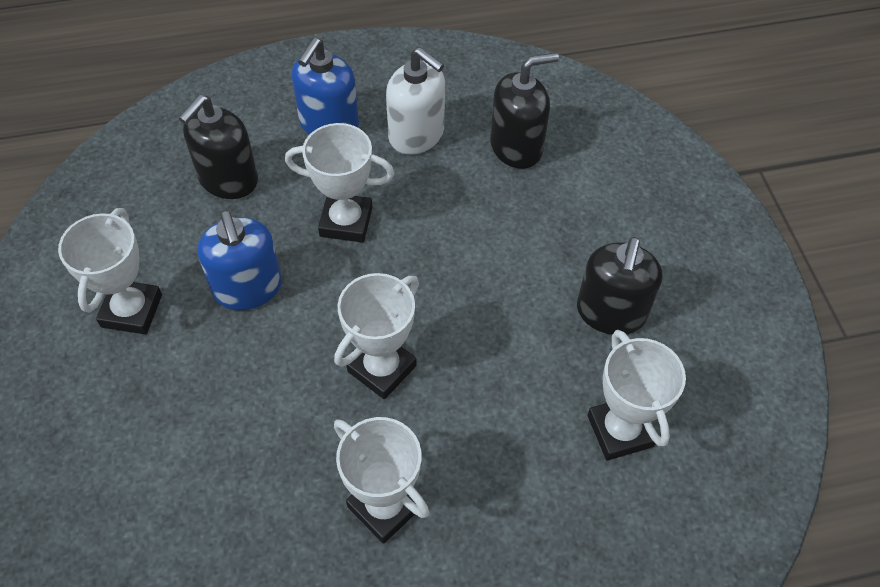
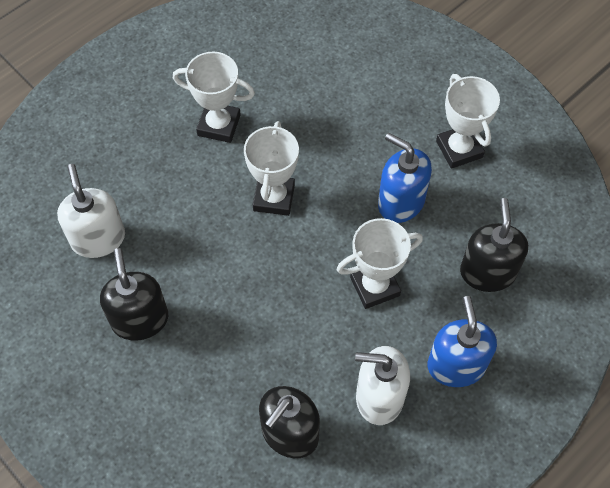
camera: 150 degrees right, 5 degrees up
(620, 431) = (98, 238): white trophy -> white soap dispenser

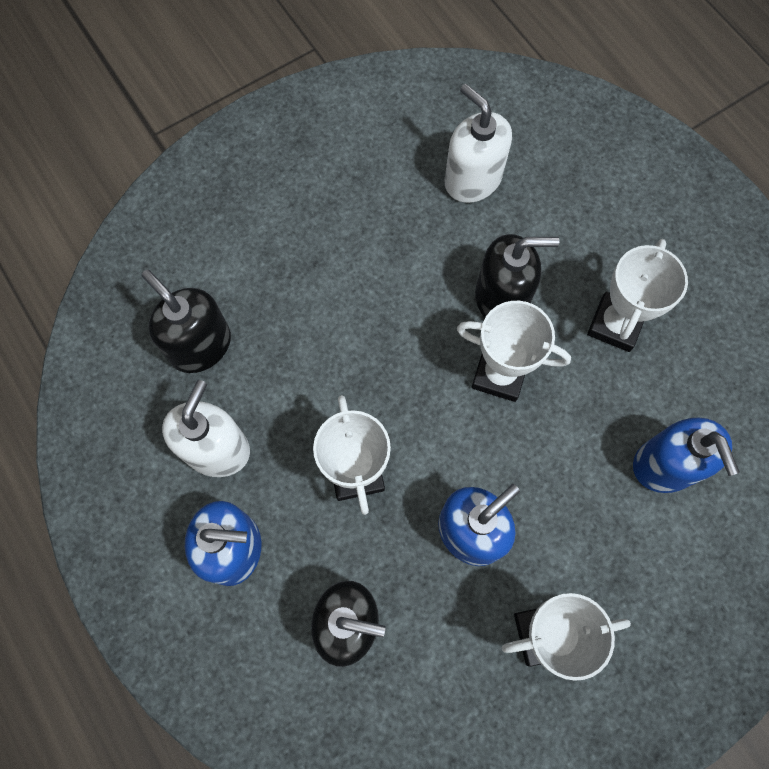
camera: 100 degrees right, 10 degrees up
(98, 238) = (472, 179): white soap dispenser -> white soap dispenser turned 120 degrees counterclockwise
(140, 319) = (365, 212): black soap dispenser -> black soap dispenser (501, 298)
(323, 88) = (665, 465): none -> blue soap dispenser

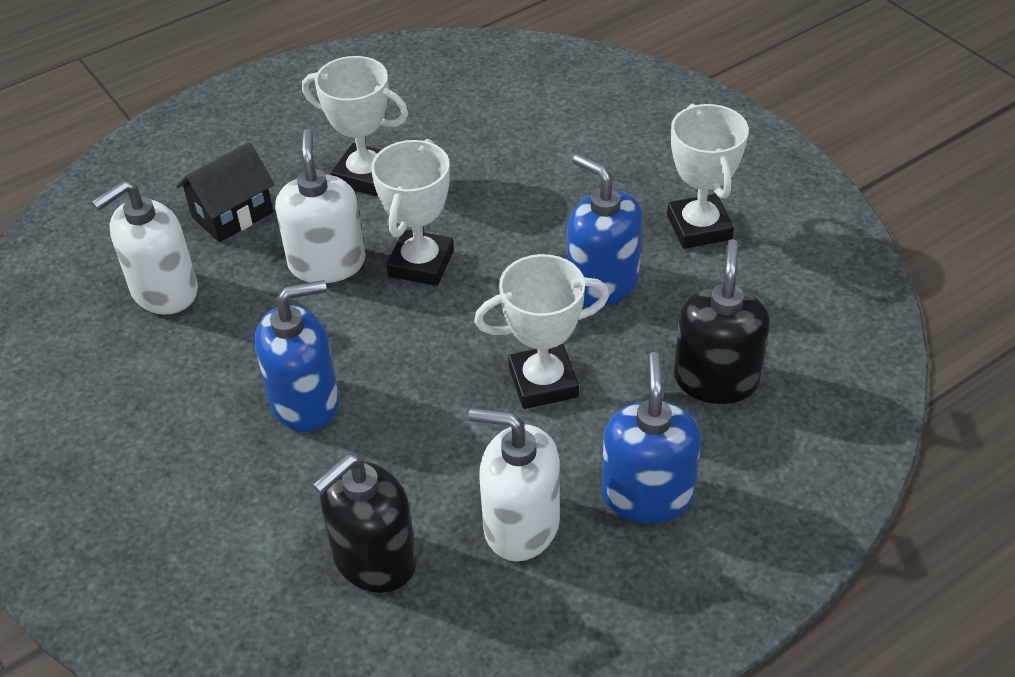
camera: 90 degrees left, 25 degrees down
(501, 298) = (327, 263): black soap dispenser -> white soap dispenser
(562, 220) = (232, 214): none -> black house
(665, 465) = (519, 144): blue soap dispenser -> blue soap dispenser (305, 402)

